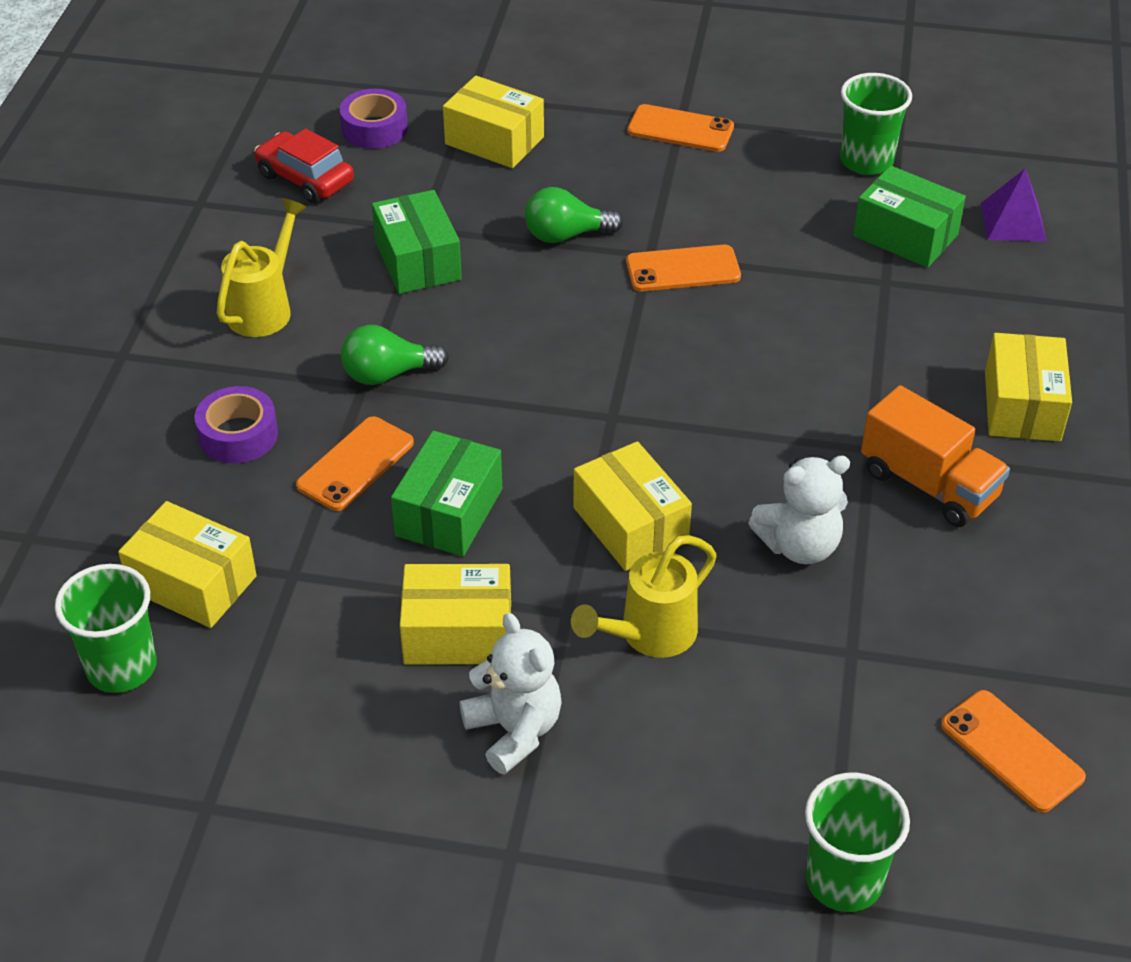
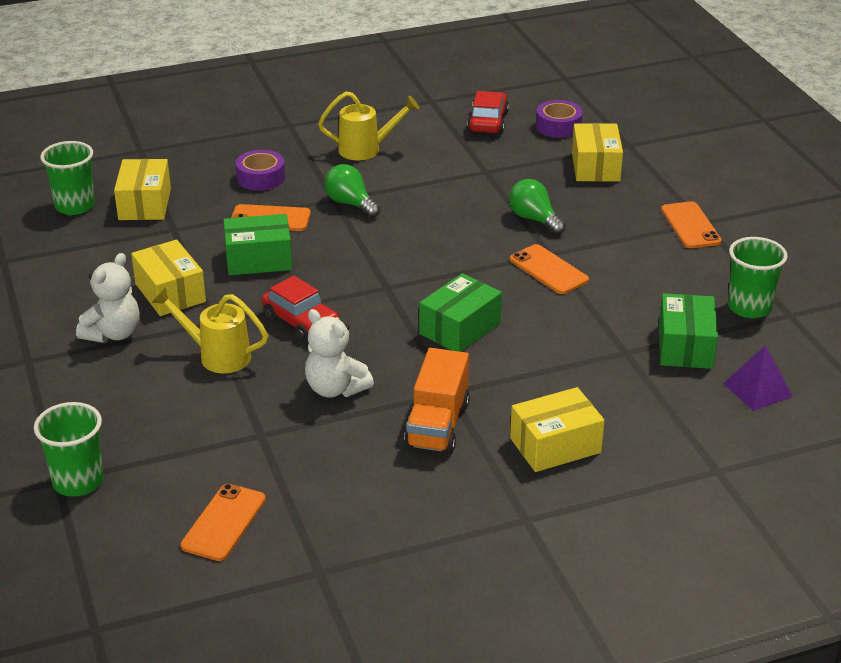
camera: 60 degrees right, 10 degrees down
(417, 261) = (455, 180): green box -> green box (460, 328)
(630, 525) = (300, 322): yellow box -> red car

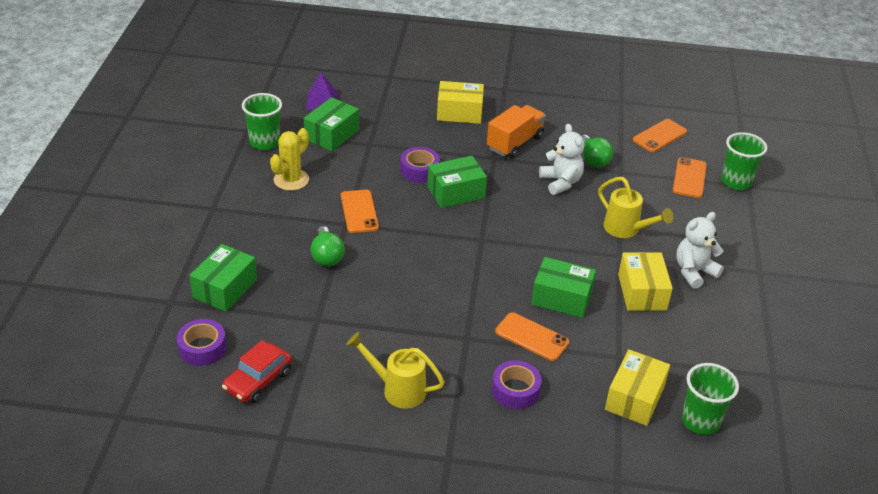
camera: 155 degrees left, 5 degrees up
(300, 322) = (558, 234): red car -> none
(350, 204) = (456, 327): green light bulb -> green light bulb (593, 160)
(529, 340) = (419, 170): none -> purple tape
(595, 166) = (225, 288): yellow box -> green box
(662, 276) = (291, 180): none -> yellow cactus
(690, 225) = (224, 208): orange phone -> orange phone (689, 178)

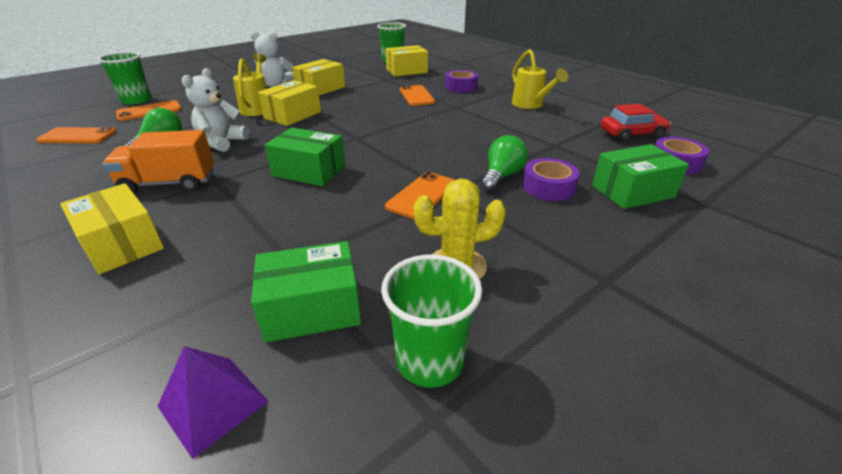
camera: 135 degrees left, 5 degrees down
(419, 170) = (300, 203): purple tape -> purple tape (548, 187)
(561, 298) = (368, 100): green box -> none
(579, 237) = (292, 115): none -> yellow box

